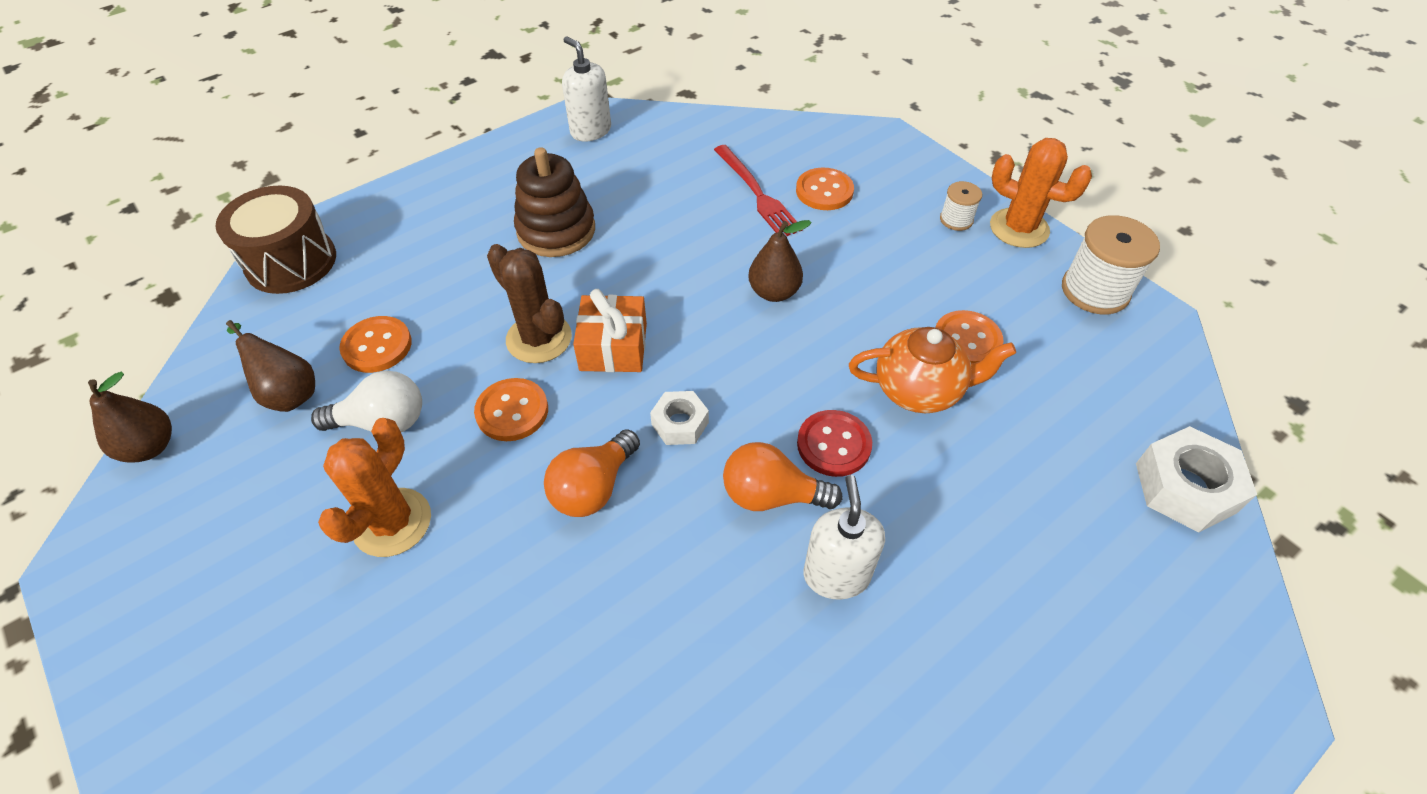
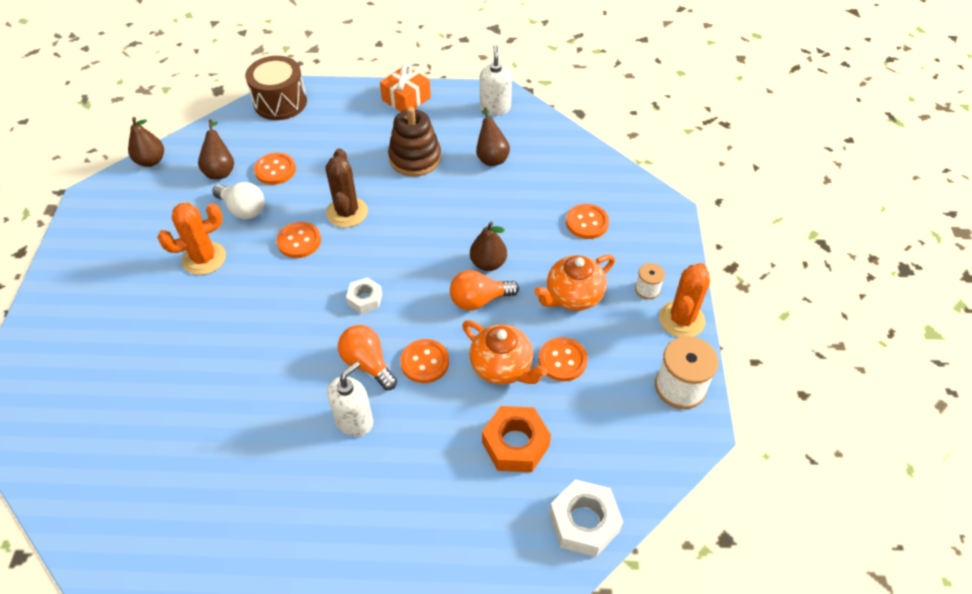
camera: 40 degrees right, 0 degrees up
(593, 488) = (295, 302): orange light bulb -> orange light bulb (479, 300)
(613, 347) = (376, 239): orange gift -> orange gift (406, 99)
(646, 182) = (491, 157): none -> brown pear
(757, 194) = (545, 200): red fork -> none
(833, 445) = (425, 362): red button -> orange button
(898, 270) = (573, 296): none -> orange teapot
(1019, 228) = (681, 319): orange cactus -> orange cactus turned 45 degrees clockwise
(1030, 460) = (515, 444): none -> orange nut

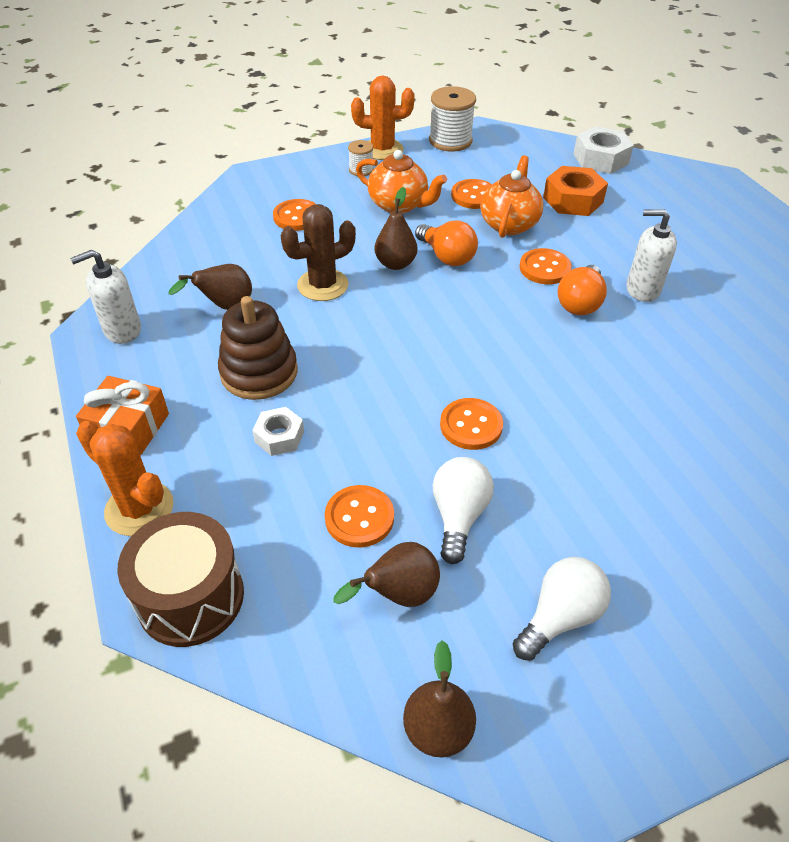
camera: 115 degrees left, 5 degrees down
(156, 224) = (560, 617): none -> white light bulb
(204, 258) = (570, 513): orange cactus -> orange cactus (139, 508)
(347, 212) = (394, 400): brown cactus -> brown cactus (322, 285)
(365, 299) = (509, 333): white nut -> white nut (279, 437)

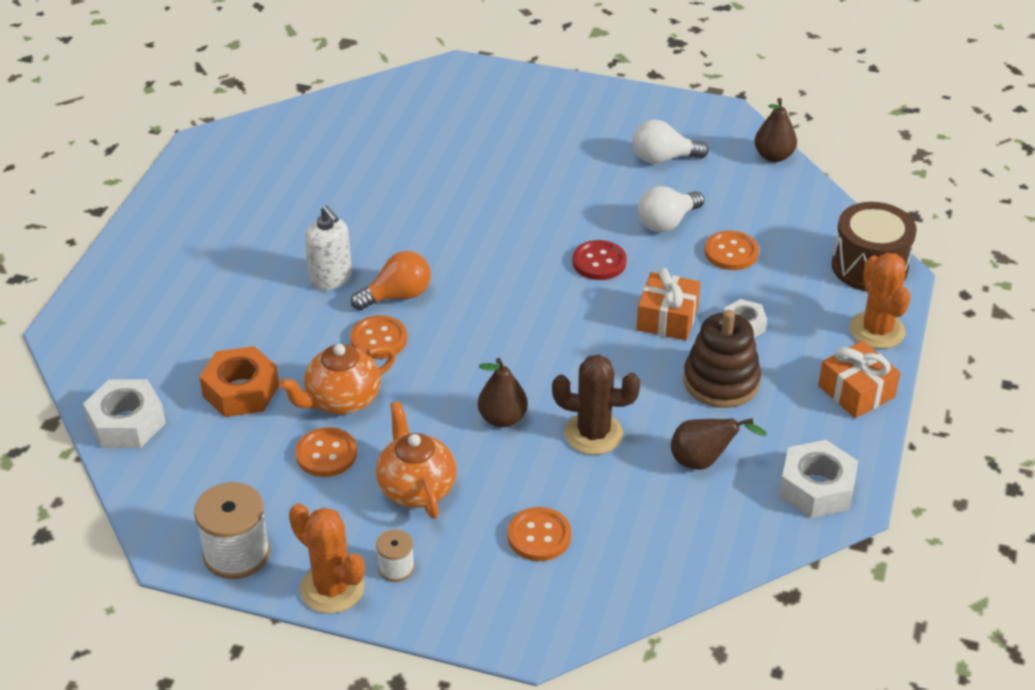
camera: 140 degrees left, 5 degrees down
(122, 330) = (816, 488): white soap dispenser -> white nut
(354, 404) = (667, 318): none -> orange gift
(398, 595) = (743, 208): brown pear -> none
(446, 257) = (447, 399): orange light bulb -> none
(471, 425) = (599, 262): orange button -> red button

